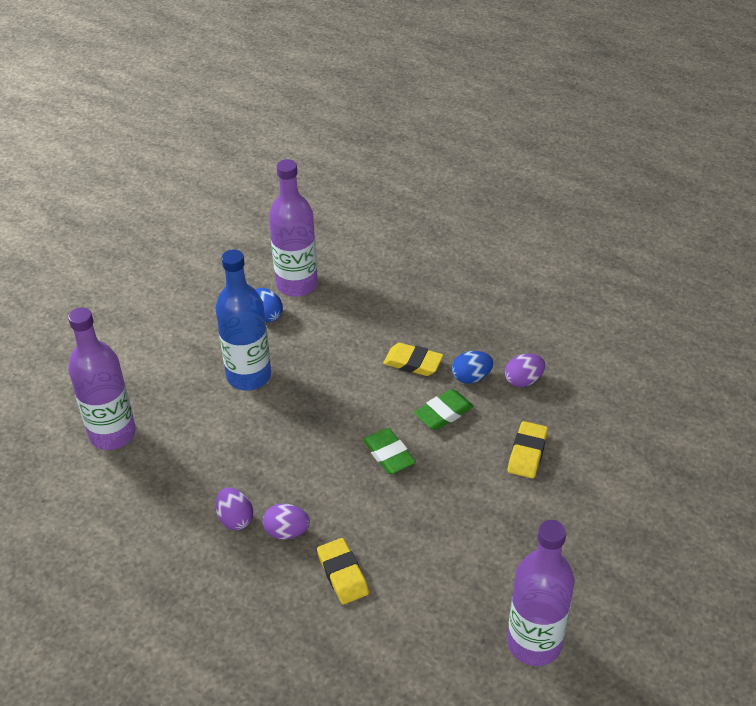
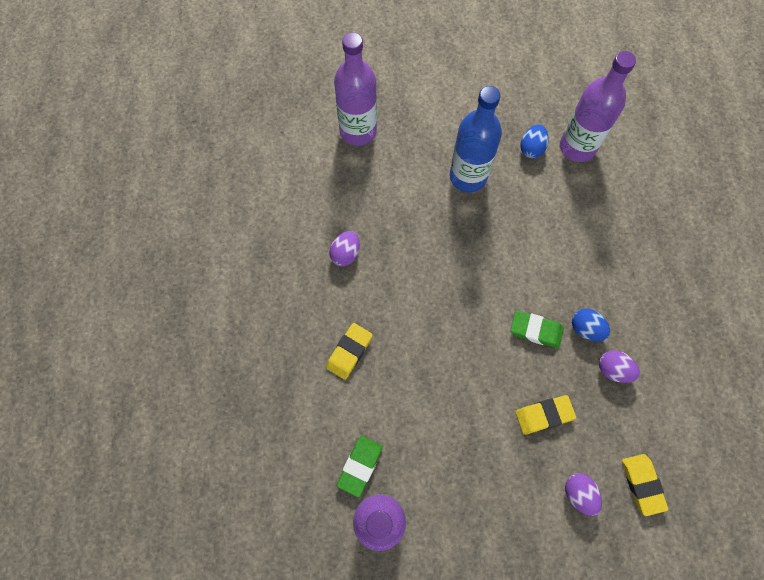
camera: 55 degrees right, 25 degrees up
(287, 532) = (358, 293): purple egg -> purple egg (579, 494)
(388, 454) = (469, 316): green eraser -> green eraser (360, 466)
(413, 363) = (567, 278): yellow eraser -> yellow eraser (642, 484)

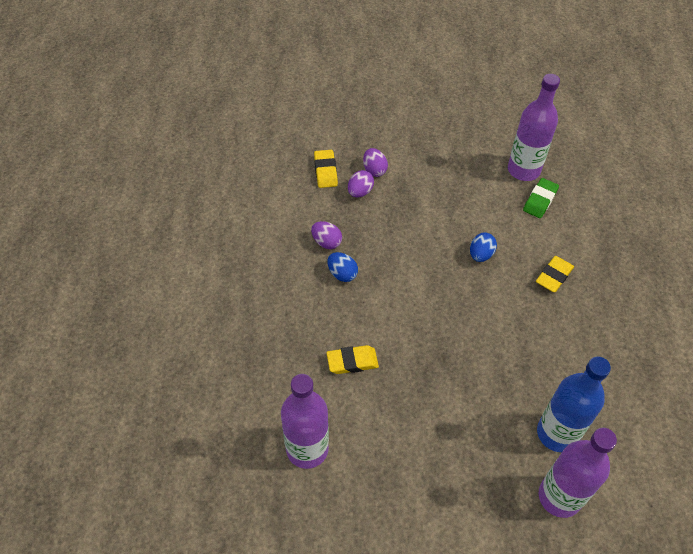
camera: 175 degrees left, 15 degrees down
(345, 254) = (563, 359): purple egg -> purple egg (360, 192)
(468, 177) = (434, 426): blue bottle -> blue bottle (557, 433)
(531, 148) = (359, 453): blue egg -> blue egg (480, 254)
(536, 330) = (387, 277): green eraser -> none
(544, 415) = (391, 218): yellow eraser -> yellow eraser (352, 362)

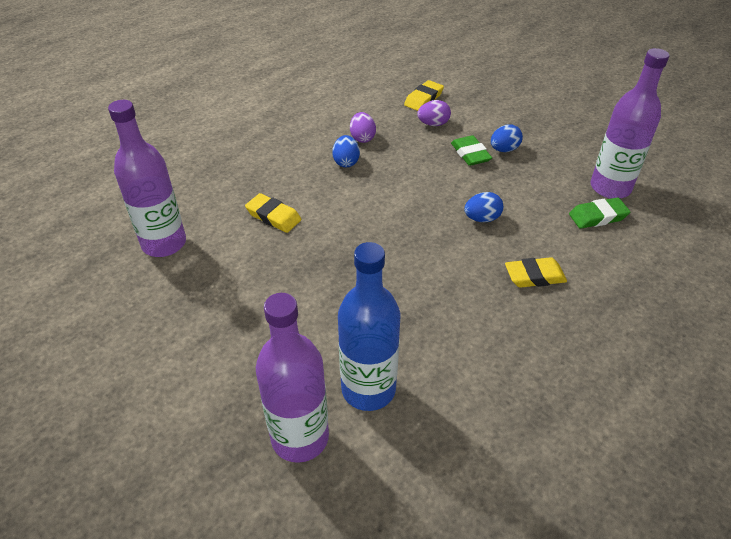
camera: 45 degrees right, 10 degrees down
(374, 170) = (464, 118): purple egg -> none
(415, 203) = (470, 154): none -> green eraser
(431, 182) = (504, 150): none -> blue egg

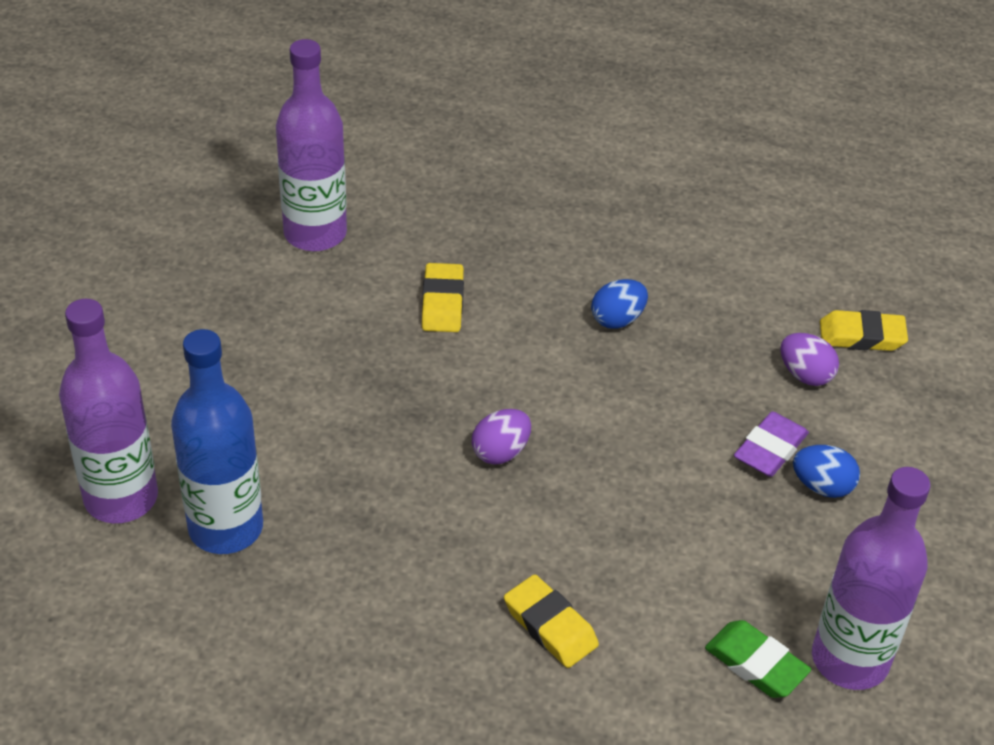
camera: 55 degrees right, 0 degrees up
(362, 138) = (690, 311): purple egg -> purple egg (500, 452)
(470, 154) = (770, 449): green eraser -> purple eraser
(482, 218) = (625, 521): blue egg -> none

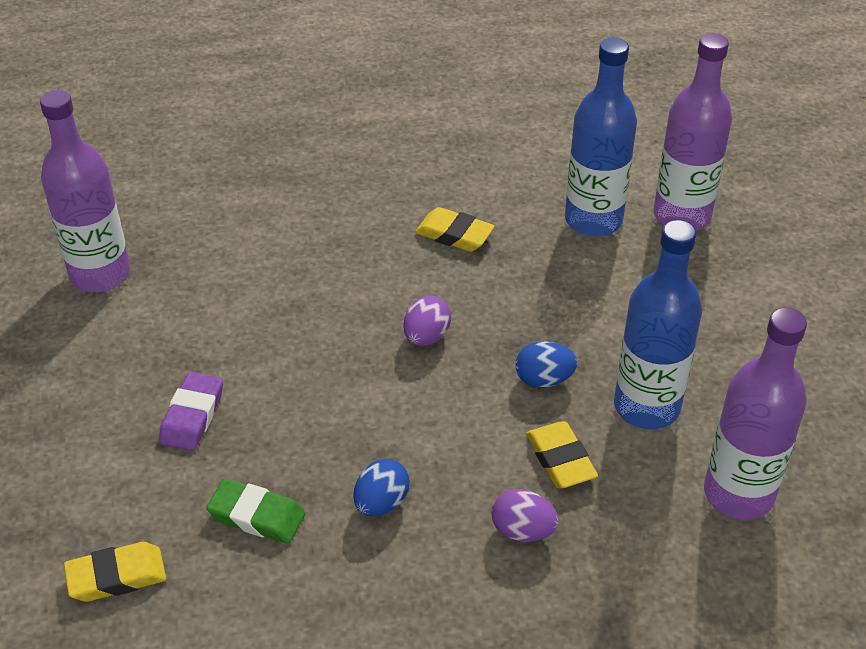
camera: 160 degrees right, 0 degrees up
(334, 319) = (646, 406): none -> blue bottle
(550, 626) = (327, 231): yellow eraser -> yellow eraser (454, 234)
(756, 664) = (171, 251): green eraser -> green eraser (257, 516)
(805, 375) = (172, 506): purple egg -> purple egg (523, 530)
(822, 486) = (139, 397): blue egg -> blue egg (544, 379)

